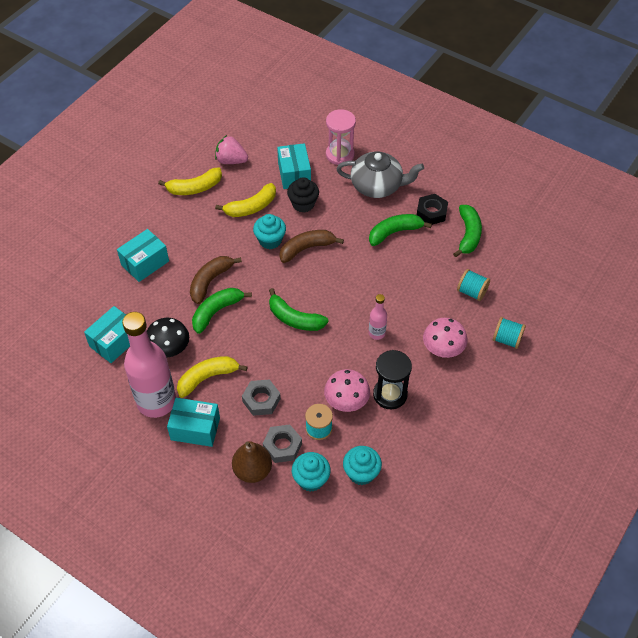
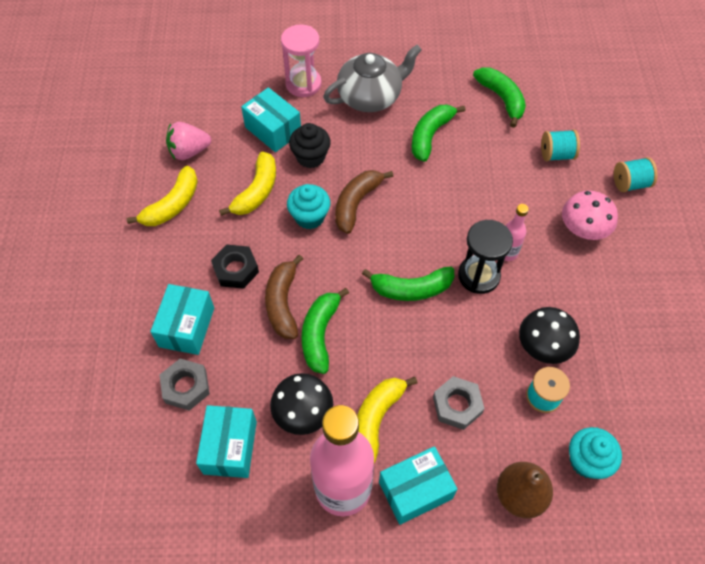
camera: 35 degrees left, 5 degrees up
(282, 446) = (525, 443): grey nut -> grey nut (186, 387)
(346, 401) = (543, 346): pink mushroom -> black mushroom
(361, 473) = (628, 417): turquoise cupcake -> none
(390, 394) = (578, 311): black hourglass -> black hourglass (478, 276)
(431, 212) = (447, 95): black nut -> black nut (236, 270)

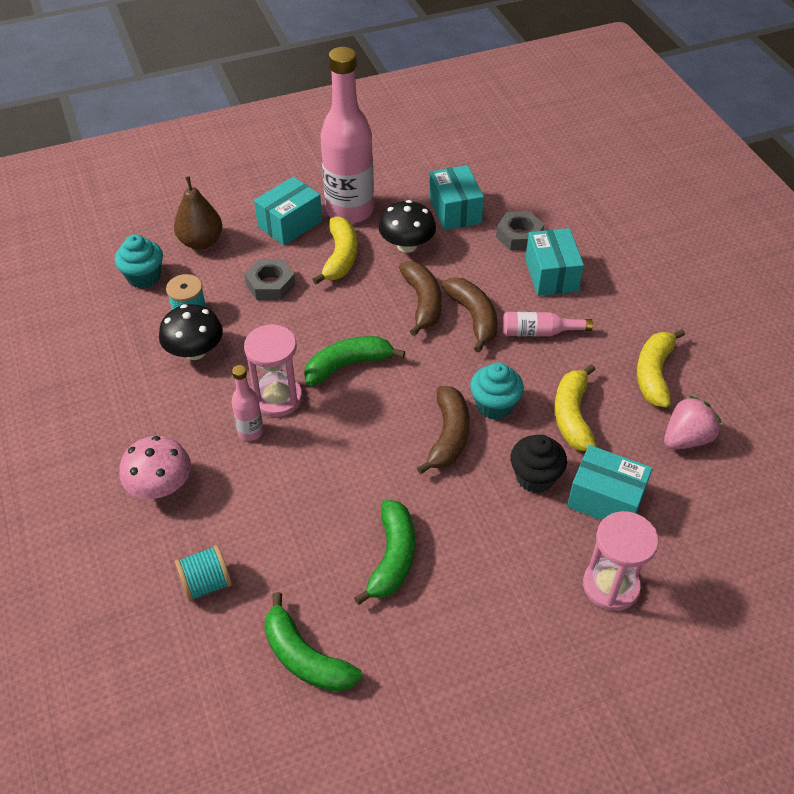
camera: 160 degrees right, 10 degrees down
(236, 270) = (539, 332): black nut -> pink bottle
(320, 334) = (422, 302): green banana -> brown banana
(370, 96) = (503, 596): grey teapot -> none
(478, 276) = (278, 398): black hourglass -> pink hourglass
(630, 183) = (98, 569): turquoise spool -> none

